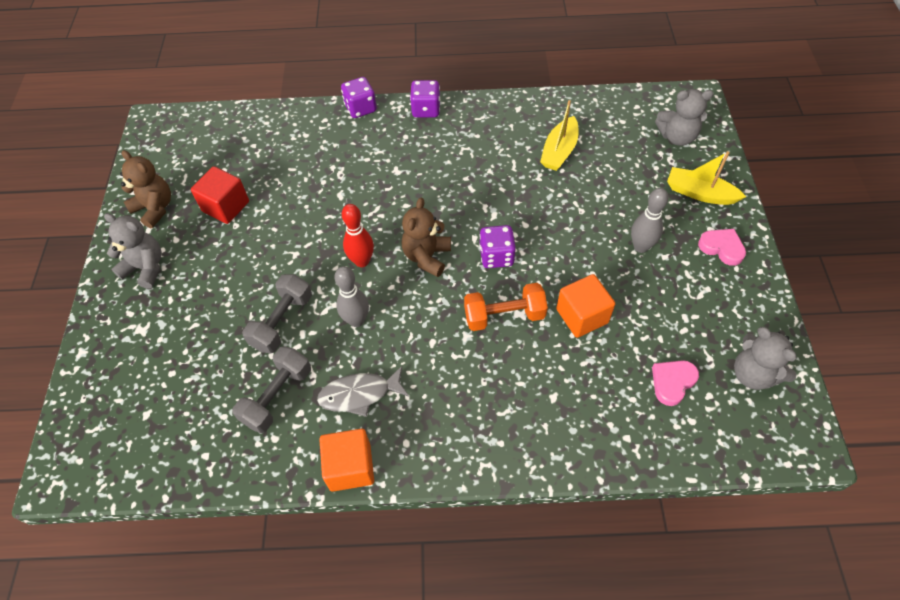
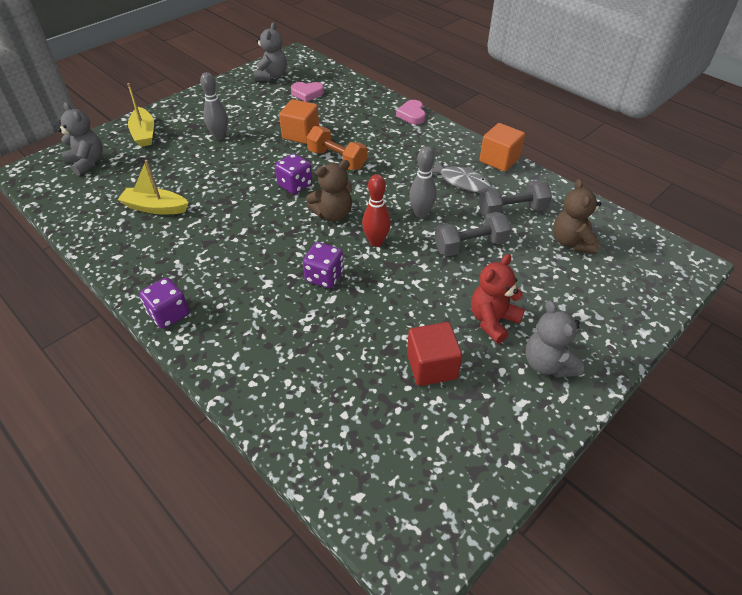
camera: 135 degrees left, 10 degrees down
(155, 208) = (500, 421): brown teddy bear -> brown teddy bear (571, 242)
(209, 269) = (492, 321): none -> red teddy bear
(360, 108) = (209, 365): purple dice -> purple dice (324, 277)
(559, 151) = (155, 208): yellow boat -> yellow boat turned 150 degrees counterclockwise
(721, 248) = (188, 111): pink heart -> pink heart (412, 115)

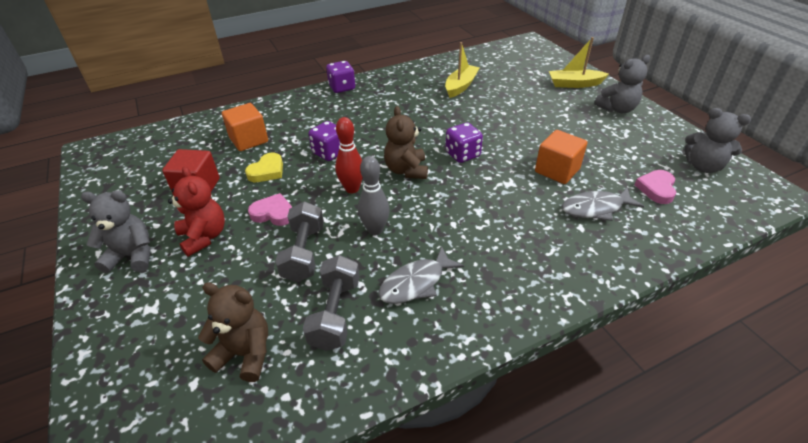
camera: 110 degrees right, 5 degrees down
(87, 162) = (534, 61): grey teddy bear -> grey teddy bear (617, 109)
(220, 136) = (562, 120): grey bowling pin -> none
(337, 159) = (498, 188): orange dumbbell -> none
(341, 116) = (595, 208): none -> grey fish
(377, 316) = (267, 171): none -> yellow heart
(412, 115) = (593, 279): pink heart -> pink heart (273, 213)
(499, 160) = (448, 345): orange cube -> orange cube (249, 140)

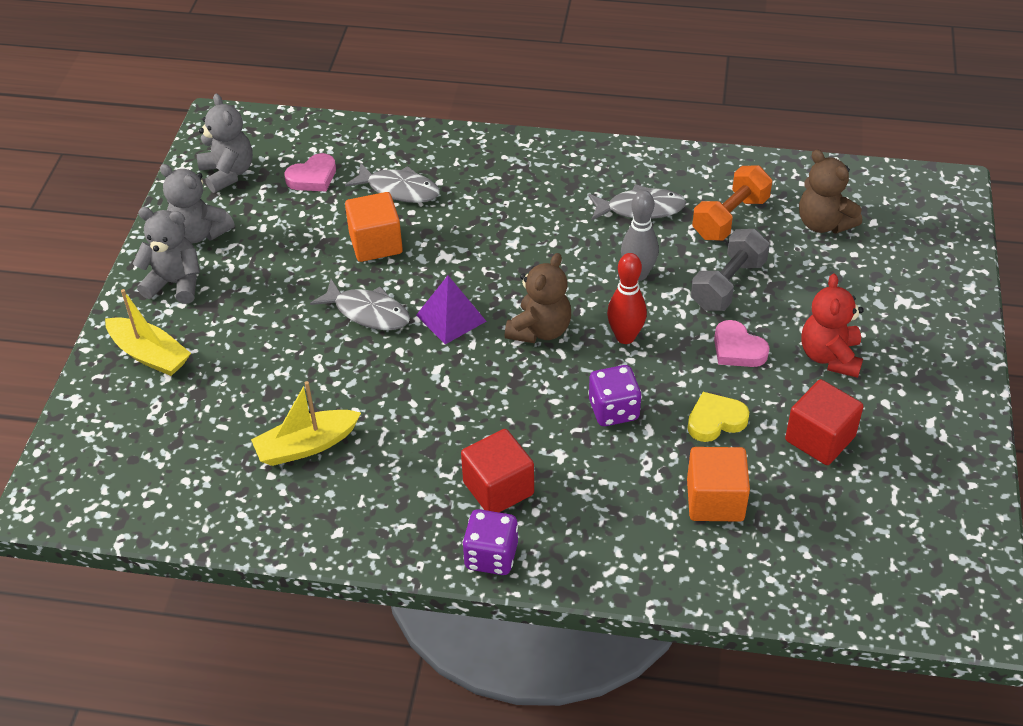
camera: 145 degrees left, 5 degrees up
(132, 256) = (918, 370): grey teddy bear -> grey teddy bear (199, 233)
(335, 313) = (730, 218): grey dumbbell -> orange dumbbell
(360, 105) = (498, 488): none -> red cube
(462, 154) = (451, 318): purple dice -> purple pyramid
(508, 138) = (368, 312): none -> grey fish

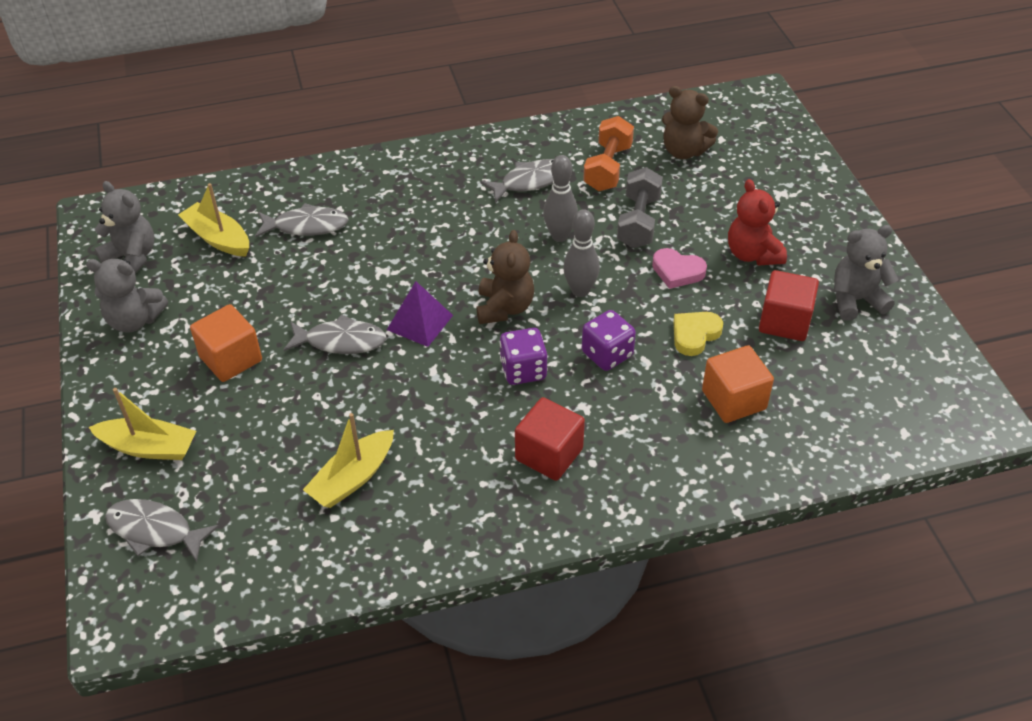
camera: 25 degrees left, 0 degrees up
(115, 431) = (155, 530): none -> grey fish
(175, 283) = (136, 373): grey teddy bear -> grey teddy bear (855, 300)
(313, 177) = (218, 238): pink heart -> yellow boat
(376, 243) = (312, 279): orange cube -> orange cube (231, 359)
(491, 556) = (577, 515): purple dice -> purple dice (523, 370)
(625, 337) = (580, 290): red bowling pin -> grey bowling pin

